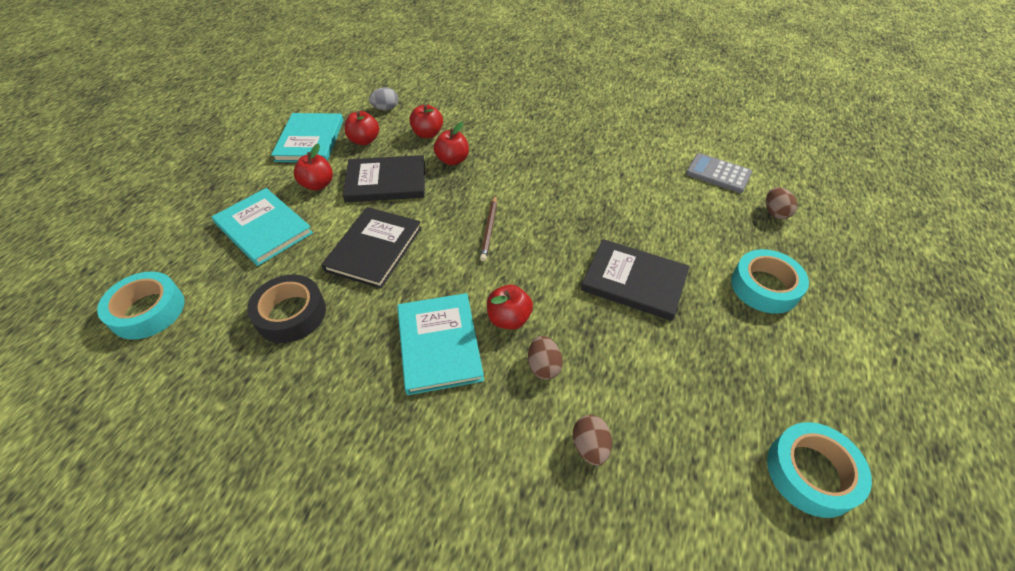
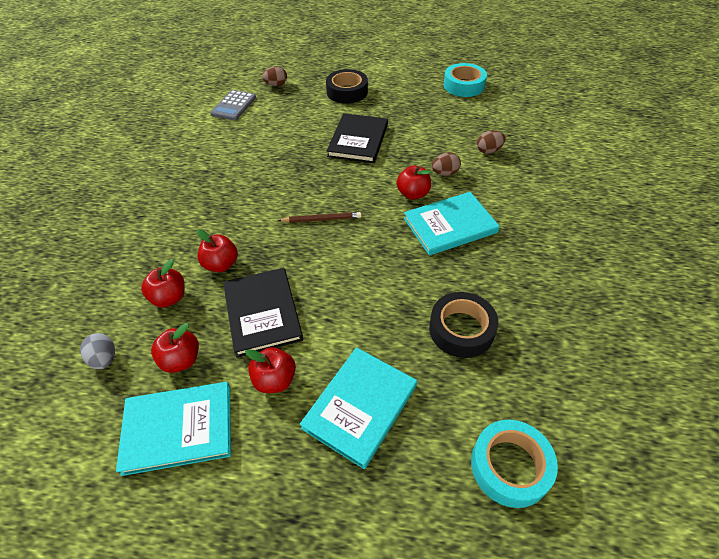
camera: 100 degrees left, 0 degrees up
(374, 249) = (365, 293): black book -> none
(764, 287) = (347, 92): turquoise tape -> black tape

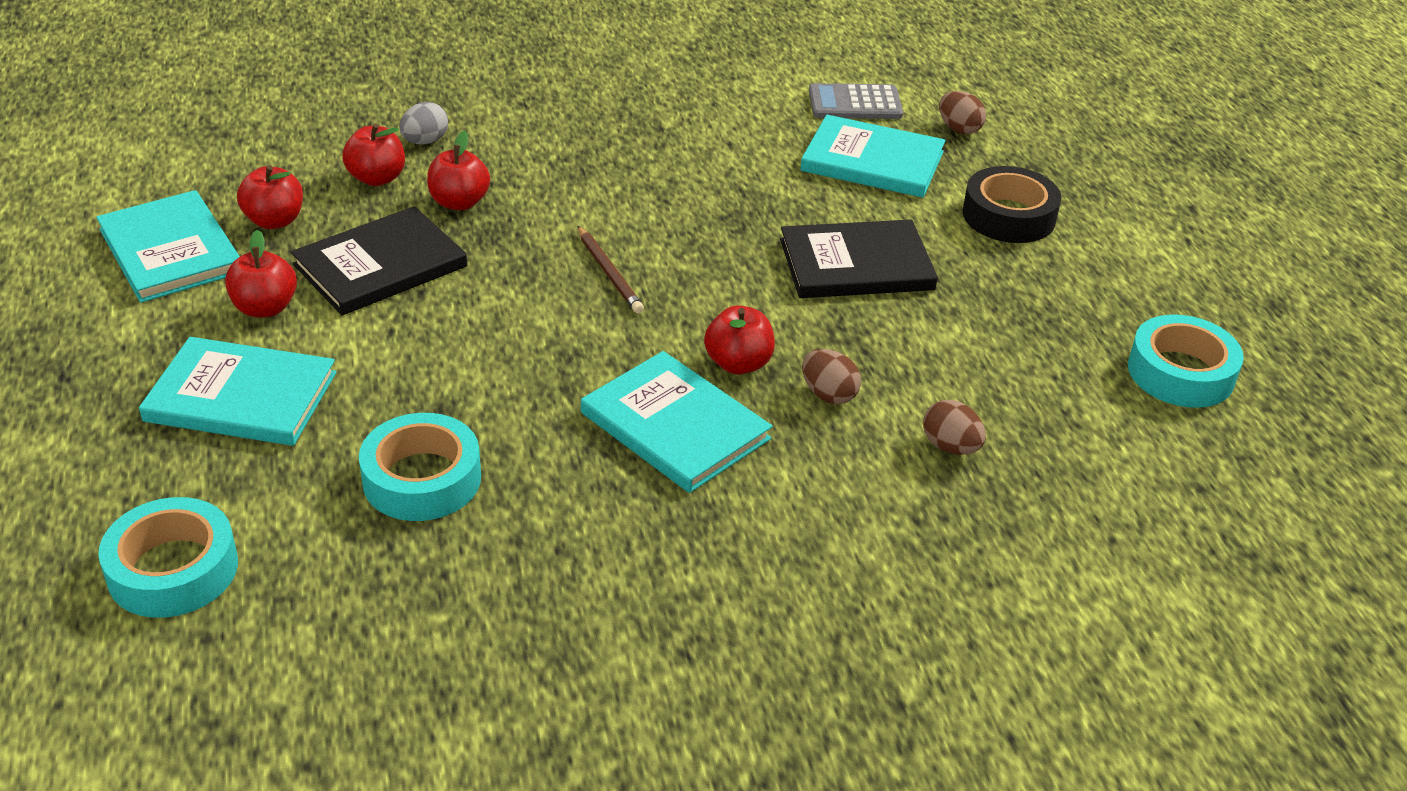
camera: 65 degrees right, 10 degrees down
(104, 359) = (258, 162): grey egg -> grey egg (425, 141)
(284, 114) = (872, 161): none -> turquoise book
(461, 329) = (422, 479): black tape -> turquoise tape

